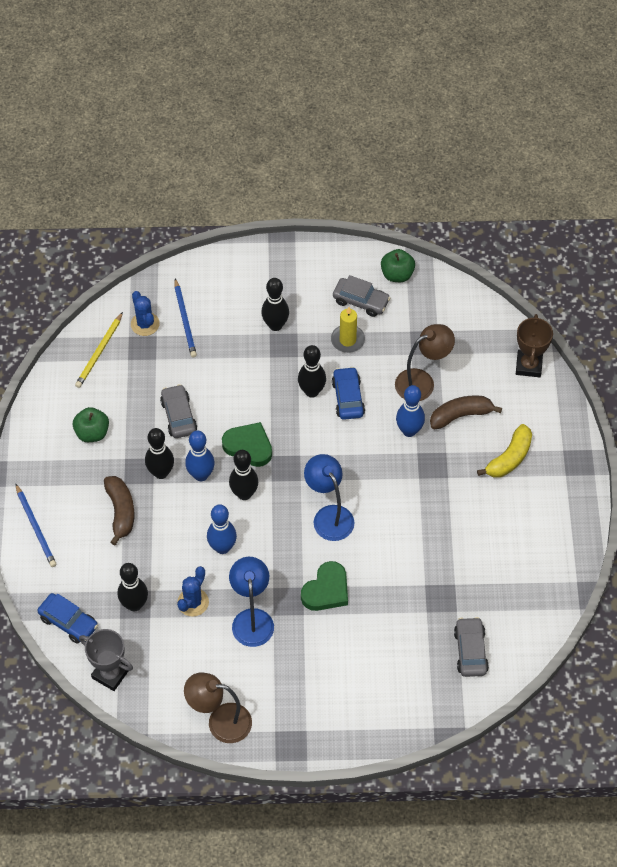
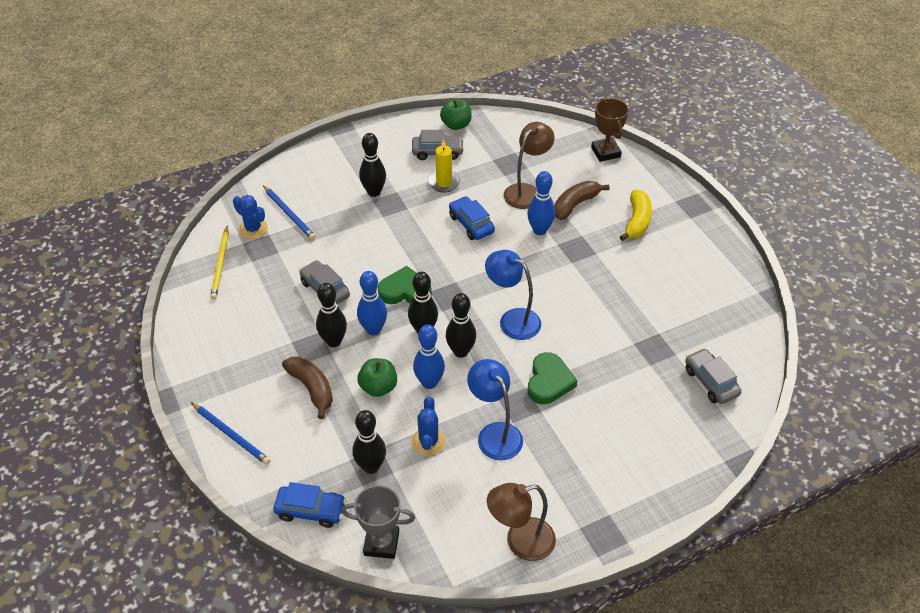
camera: 25 degrees left, 10 degrees down
(92, 433) = (247, 332): green apple -> green apple (378, 387)
(311, 391) = (436, 230): black bowling pin -> black bowling pin (460, 351)

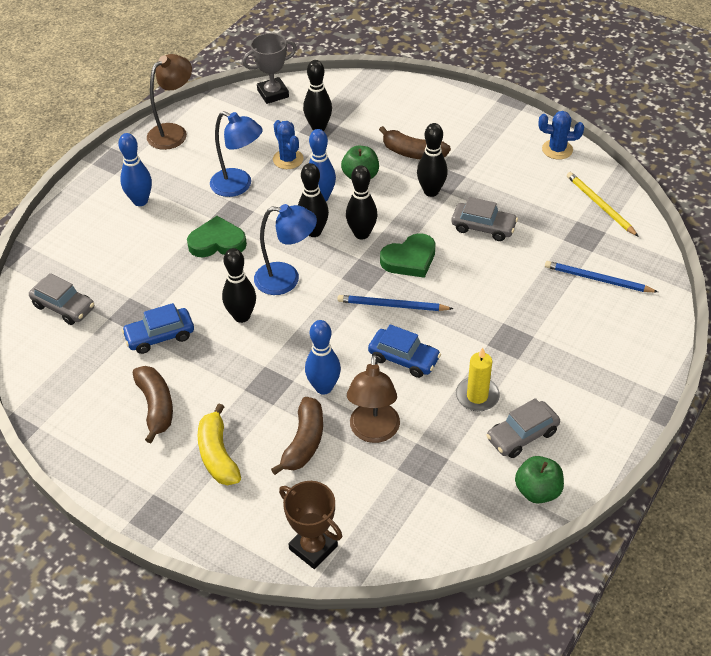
camera: 150 degrees right, 0 degrees up
(231, 435) = (440, 102): blue pencil -> blue pencil (392, 305)
(253, 229) = (613, 249): blue cactus -> blue cactus (557, 149)
(311, 510) = (338, 89): blue car -> blue car (160, 336)
(373, 329) = (406, 215): blue bowling pin -> blue bowling pin (140, 201)
(374, 192) = (541, 345): black bowling pin -> black bowling pin (242, 316)
(549, 381) = (217, 242): green heart -> green heart turned 105 degrees clockwise
(665, 269) = (156, 407): none -> brown banana

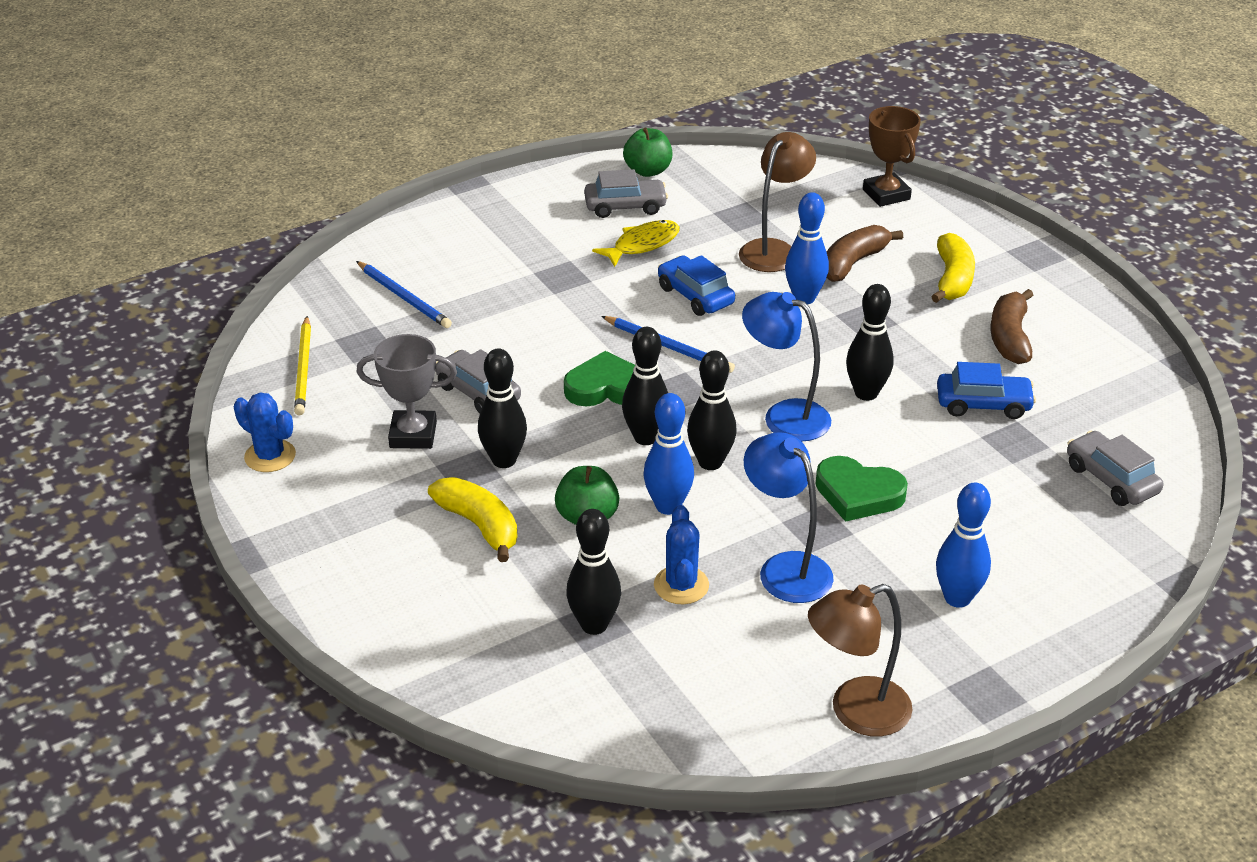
camera: 155 degrees left, 10 degrees down
(273, 93) = (630, 728): grey trophy -> grey trophy (413, 435)
(413, 153) = (479, 525): brown banana -> yellow banana
(477, 396) = (642, 245): yellow candle -> yellow fish

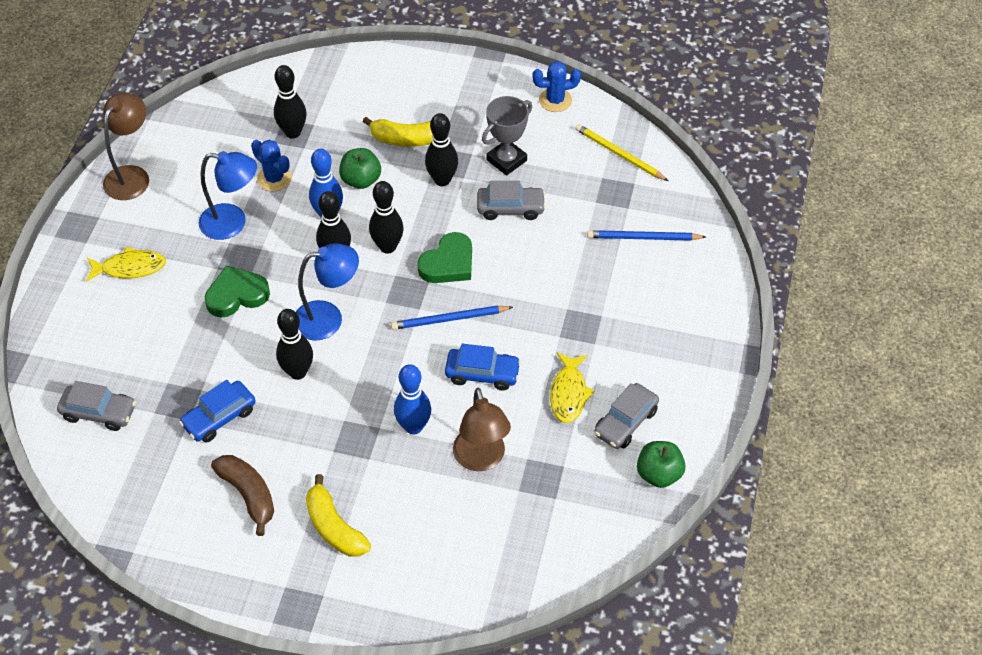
camera: 135 degrees right, 15 degrees up
(853, 263) = (416, 489): brown banana -> none
(886, 194) = (467, 593): brown trophy -> none
(957, 598) = (130, 268): blue bowling pin -> yellow fish

